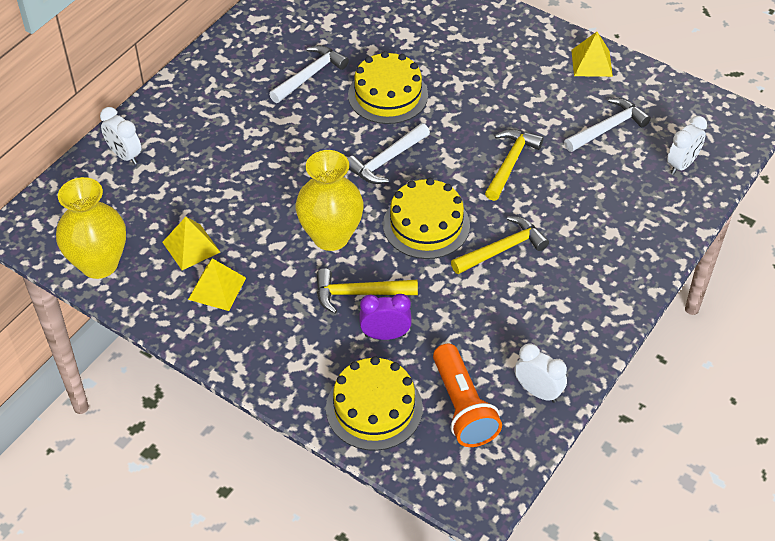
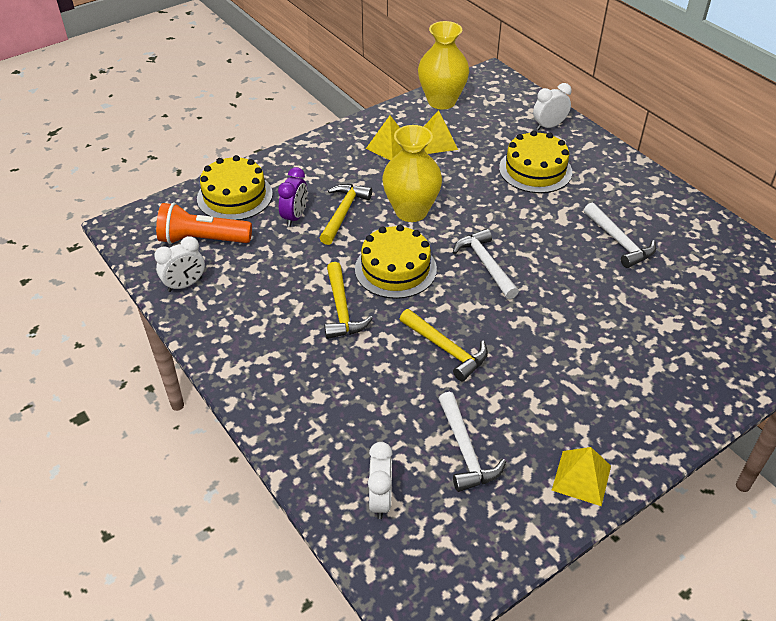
camera: 110 degrees right, 5 degrees down
(388, 95) = (575, 287): yellow cake -> yellow cake (535, 170)
(681, 165) = (380, 499): white clock -> white clock turned 150 degrees counterclockwise

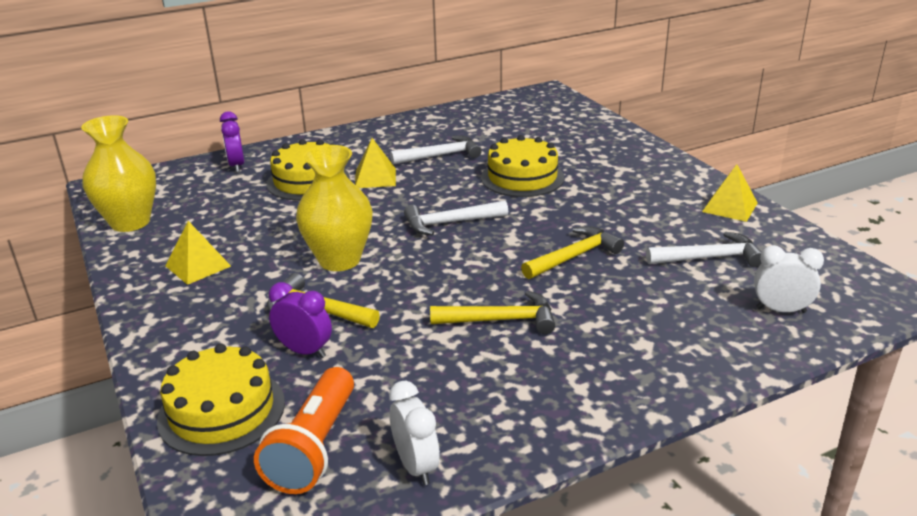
camera: 80 degrees left, 15 degrees down
(395, 269) = (440, 278): yellow cake -> yellow cake (522, 177)
(436, 142) = (213, 232): yellow pyramid -> yellow pyramid (375, 178)
(549, 126) = (236, 166): white clock -> purple clock

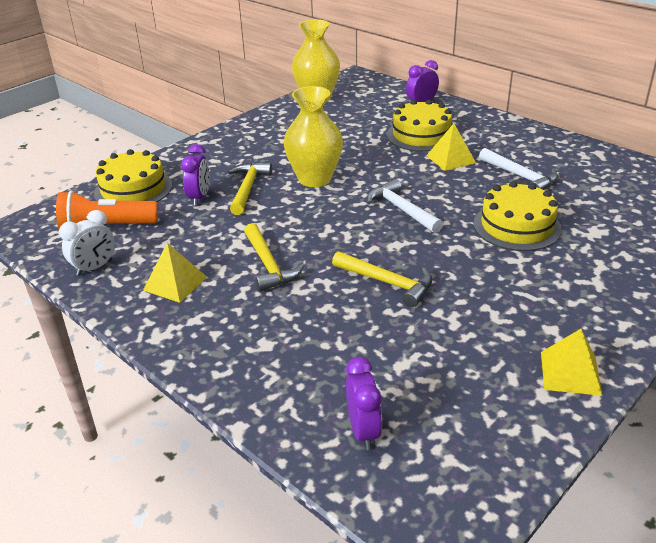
camera: 70 degrees right, 5 degrees up
(198, 266) = (278, 135): yellow pyramid -> yellow pyramid (175, 283)
(709, 258) = (439, 368): white hammer -> none
(781, 310) = (363, 430): white clock -> purple clock

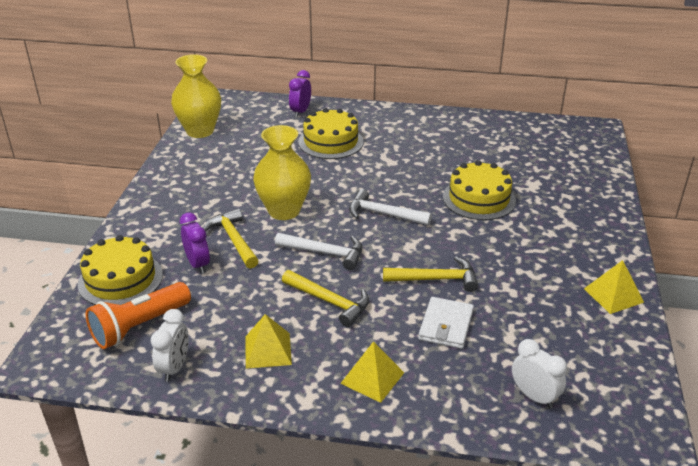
camera: 35 degrees left, 0 degrees up
(350, 327) = (446, 325): none -> white wallet
(363, 430) = (534, 396): purple clock -> white clock
(450, 159) = (376, 157): yellow pyramid -> yellow pyramid (372, 378)
(520, 176) = (442, 156): white hammer -> white hammer (325, 253)

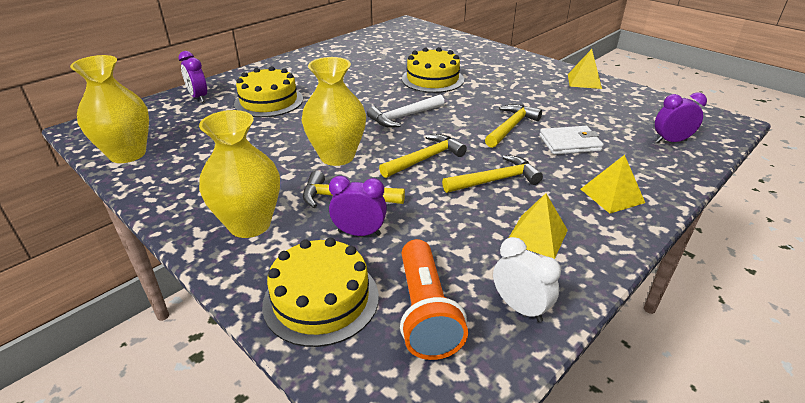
camera: 55 degrees left, 0 degrees up
(168, 217) = (250, 224): none -> yellow vase
(325, 253) = (425, 159): white hammer -> yellow hammer
(446, 325) = (570, 143): white wallet -> white wallet turned 60 degrees counterclockwise
(534, 396) = (671, 141): white clock -> purple clock

